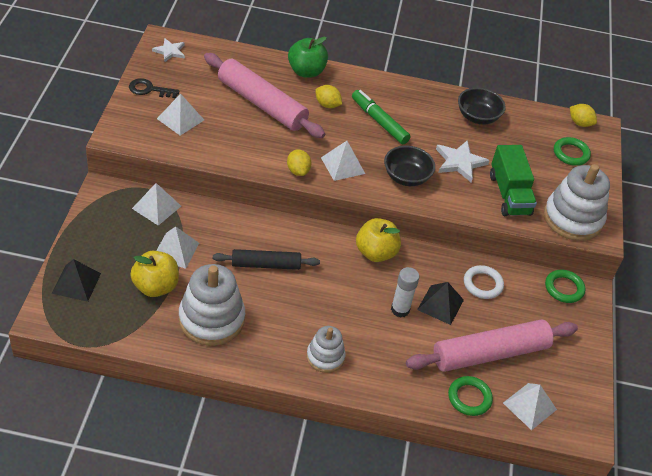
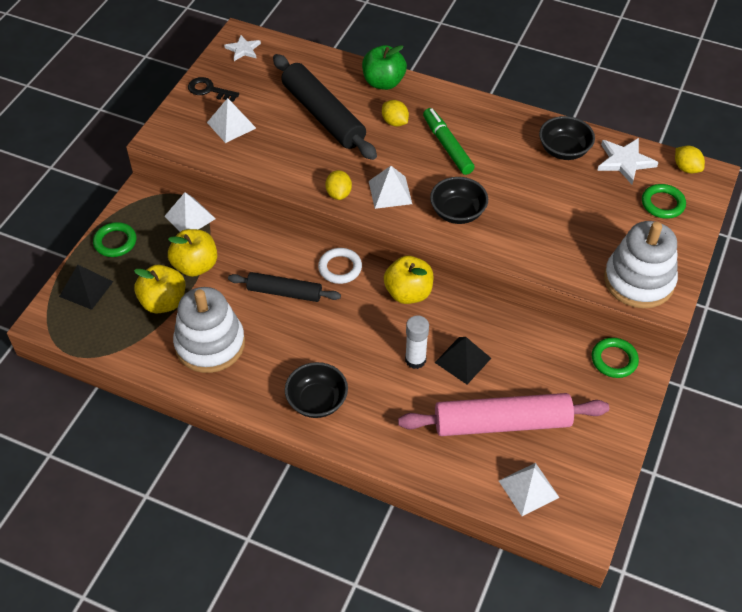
camera: 20 degrees right, 5 degrees up
(176, 250) = (195, 266): white pyramid -> yellow apple
(261, 104) = (323, 115): pink rolling pin -> black rolling pin
(325, 357) = (317, 401): white stacking toy -> black bowl
(460, 162) = (525, 201): white star -> white star (625, 161)
(469, 398) = (462, 469): green ring -> green ring (115, 242)
(482, 284) = (519, 343): white ring -> white ring (340, 268)
(509, 194) = (571, 244): green truck -> none

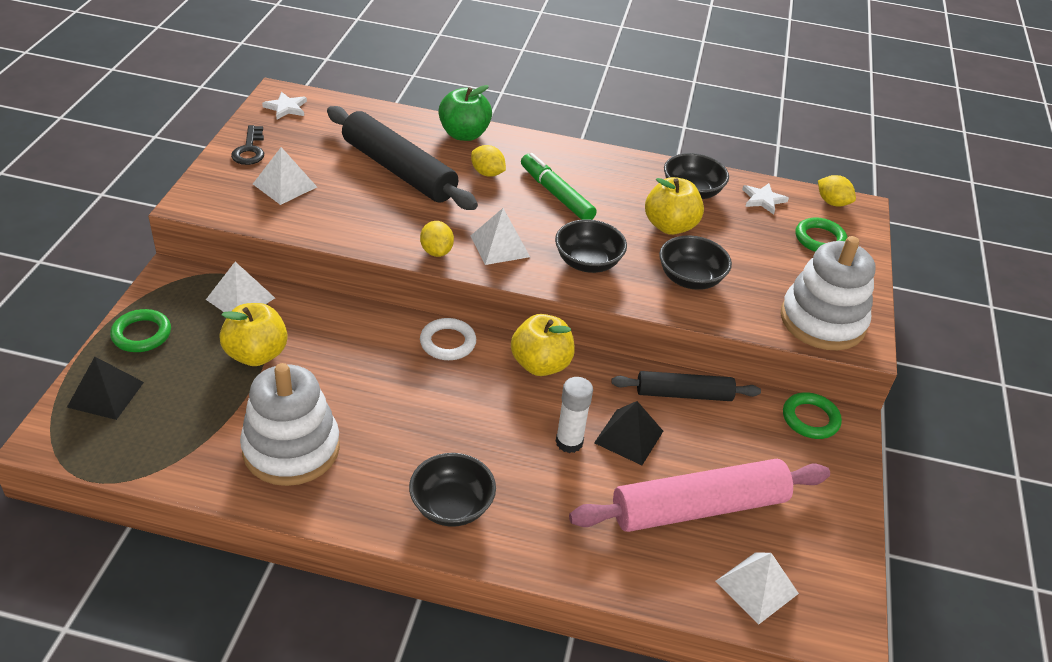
camera: 15 degrees left, 10 degrees down
(163, 302) = (218, 402): yellow apple -> yellow apple (670, 226)
(209, 90) = (249, 150): black key -> black key turned 105 degrees counterclockwise
(284, 292) = (381, 376): black rolling pin -> black rolling pin (684, 394)
(538, 234) = (690, 279): none -> black bowl
(625, 161) = (763, 200): white star -> white star, size x0.66

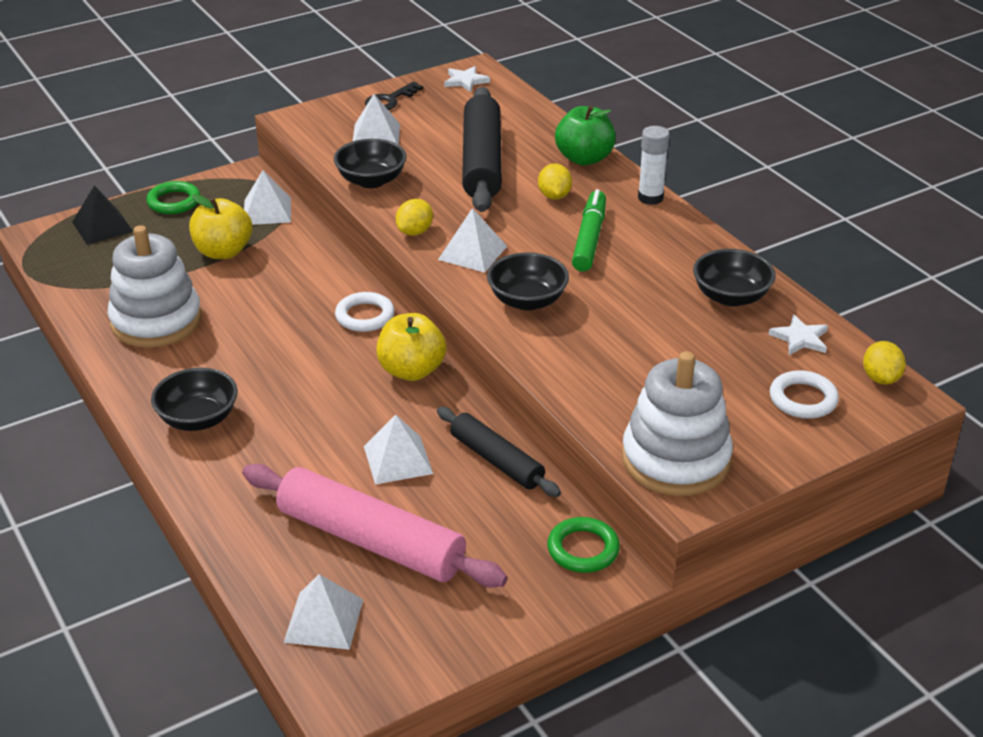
camera: 50 degrees right, 5 degrees down
(569, 442) = (345, 434): white glue stick -> white glue stick (650, 198)
(629, 437) = (398, 460): black pyramid -> white pyramid
(670, 226) = (656, 312): yellow apple -> none
(690, 279) = (601, 360): black bowl -> black bowl (371, 180)
(820, 239) = (803, 399): green ring -> white ring

